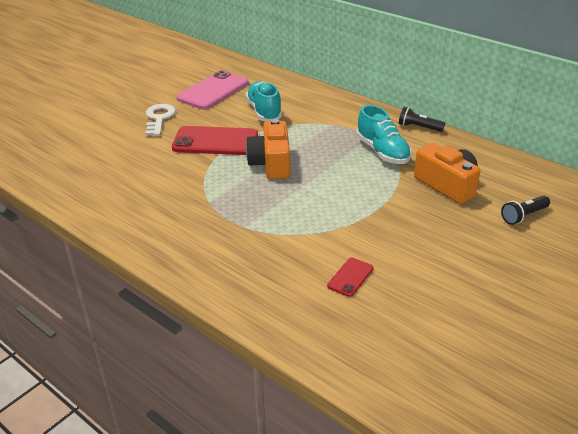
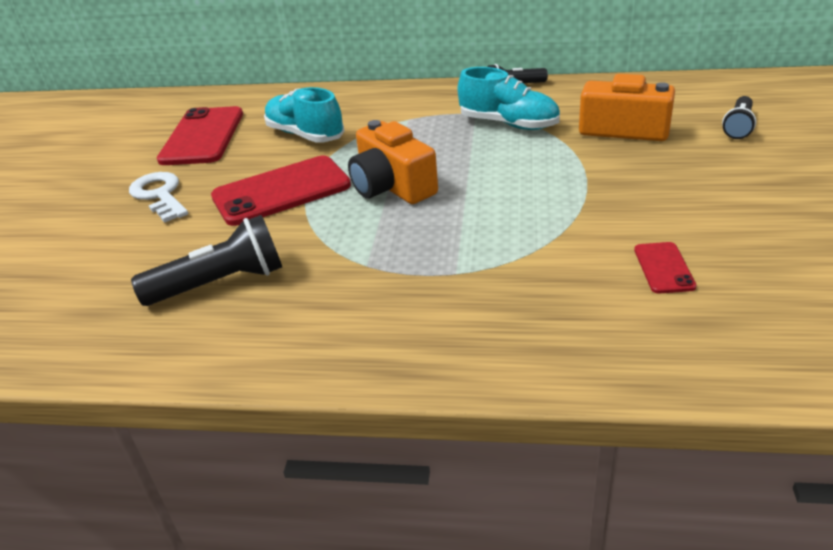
camera: 30 degrees left, 0 degrees up
(137, 180) = (220, 283): none -> black flashlight
(213, 91) = (202, 136): pink phone -> red phone

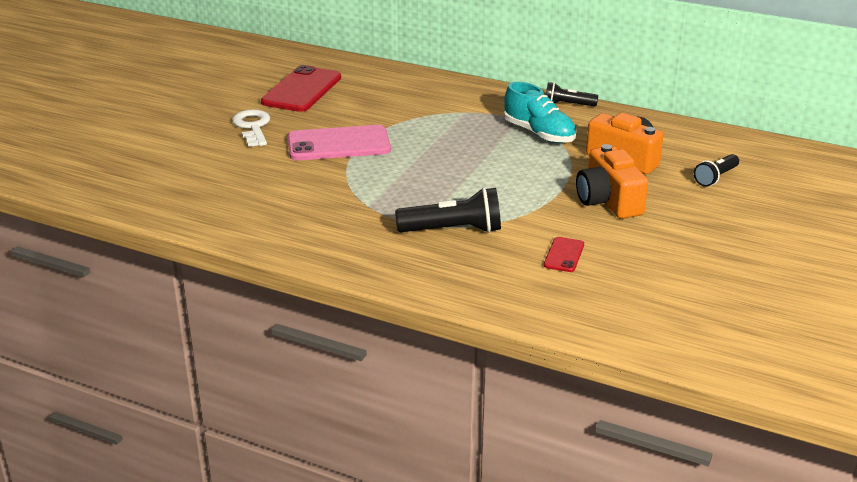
camera: 15 degrees right, 5 degrees down
(220, 283) = (268, 194): black flashlight -> black flashlight (453, 230)
(281, 191) = (338, 144): red phone -> pink phone
(305, 135) = (379, 106): turquoise shoe -> none
(392, 186) = (418, 159): orange camera -> orange camera (608, 201)

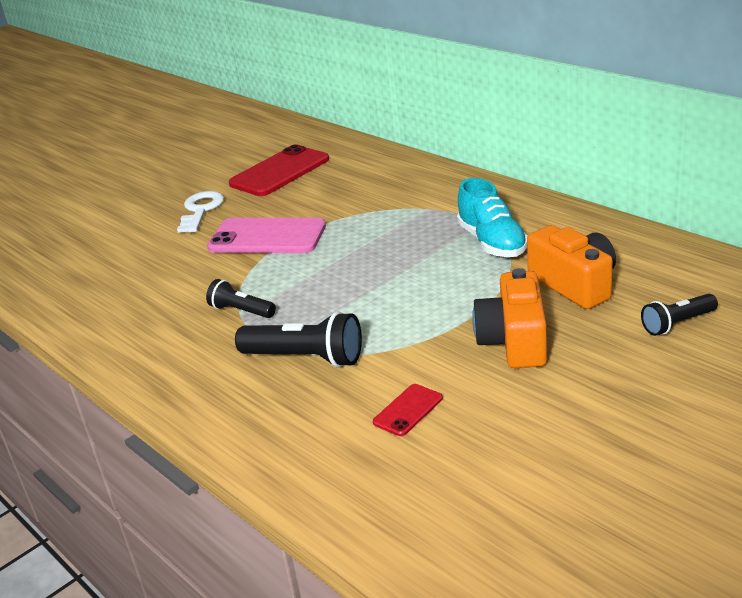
camera: 25 degrees right, 0 degrees up
(567, 105) = (551, 208): black flashlight -> black flashlight (241, 311)

